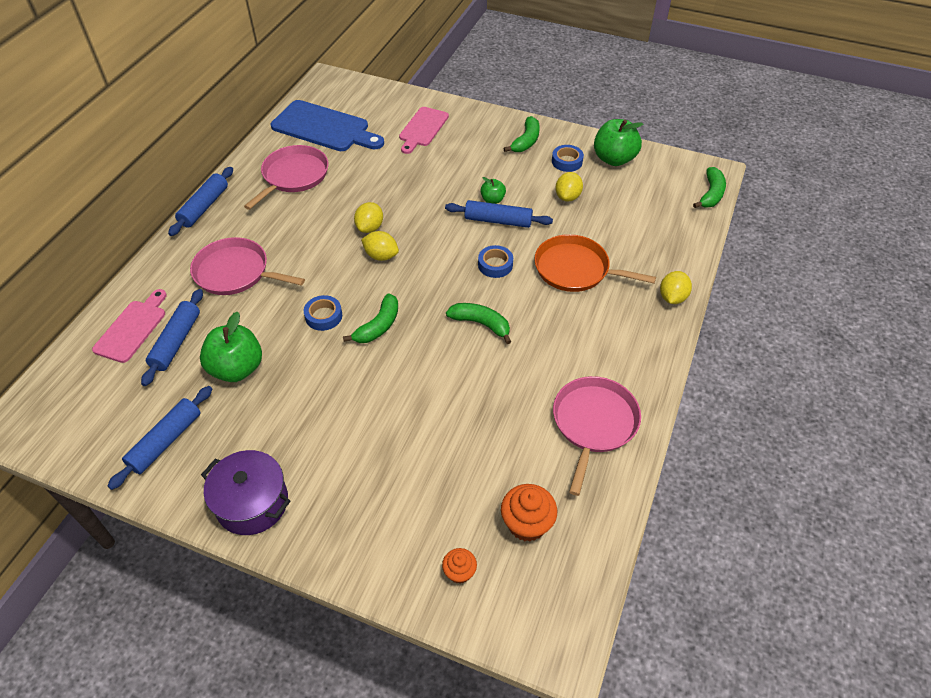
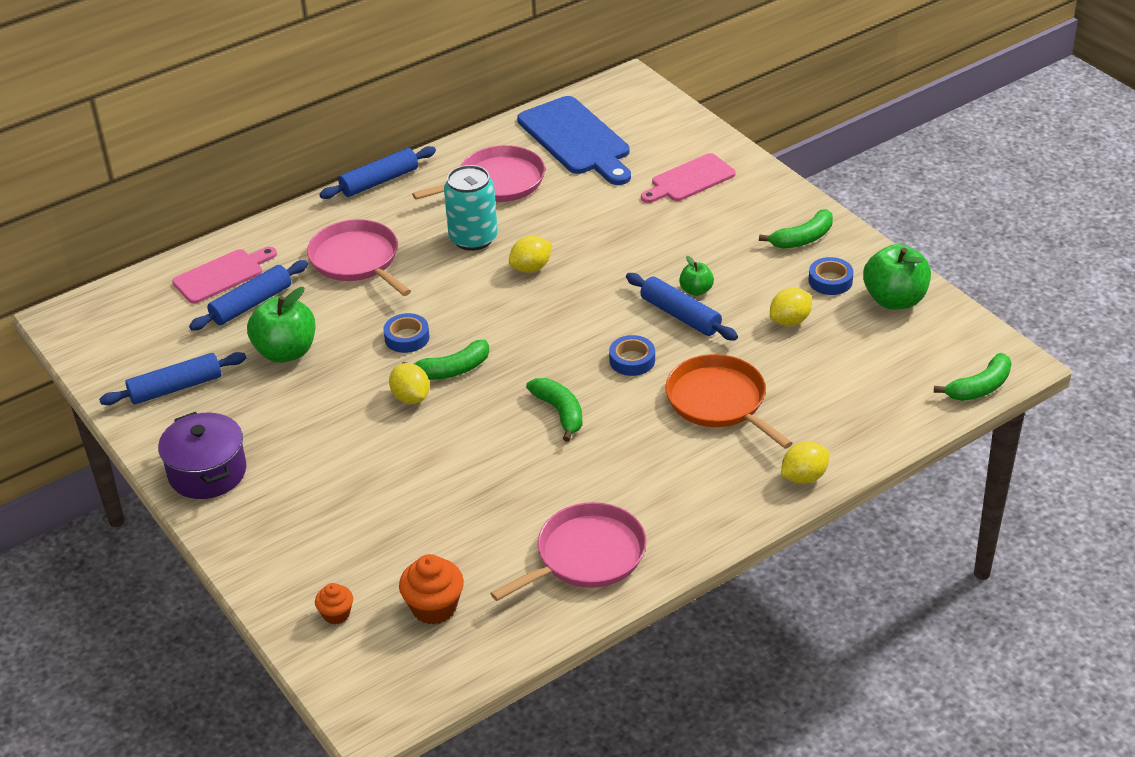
camera: 35 degrees right, 10 degrees down
(310, 222) = (473, 238): none -> turquoise can
(381, 256) = (517, 302): yellow lemon -> yellow lemon (411, 397)

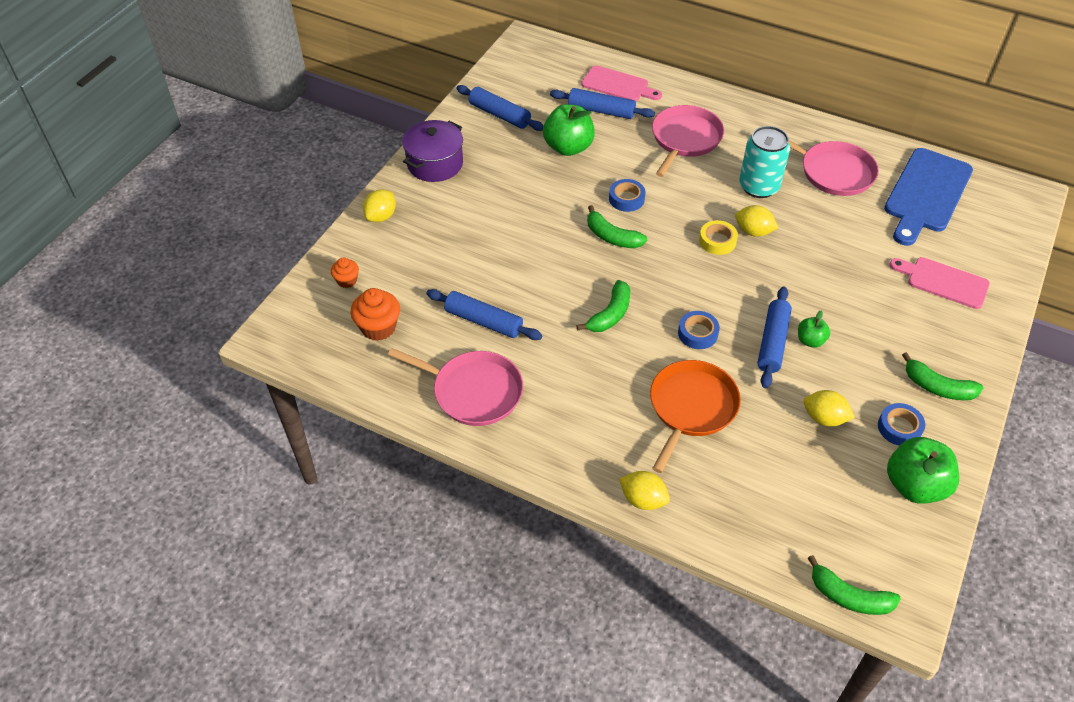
camera: 60 degrees right, 10 degrees up
(379, 181) = (777, 112): blue rolling pin -> blue rolling pin (484, 321)
(411, 397) = (568, 227): yellow lemon -> yellow lemon (381, 216)
(523, 297) = (717, 241): none -> yellow tape

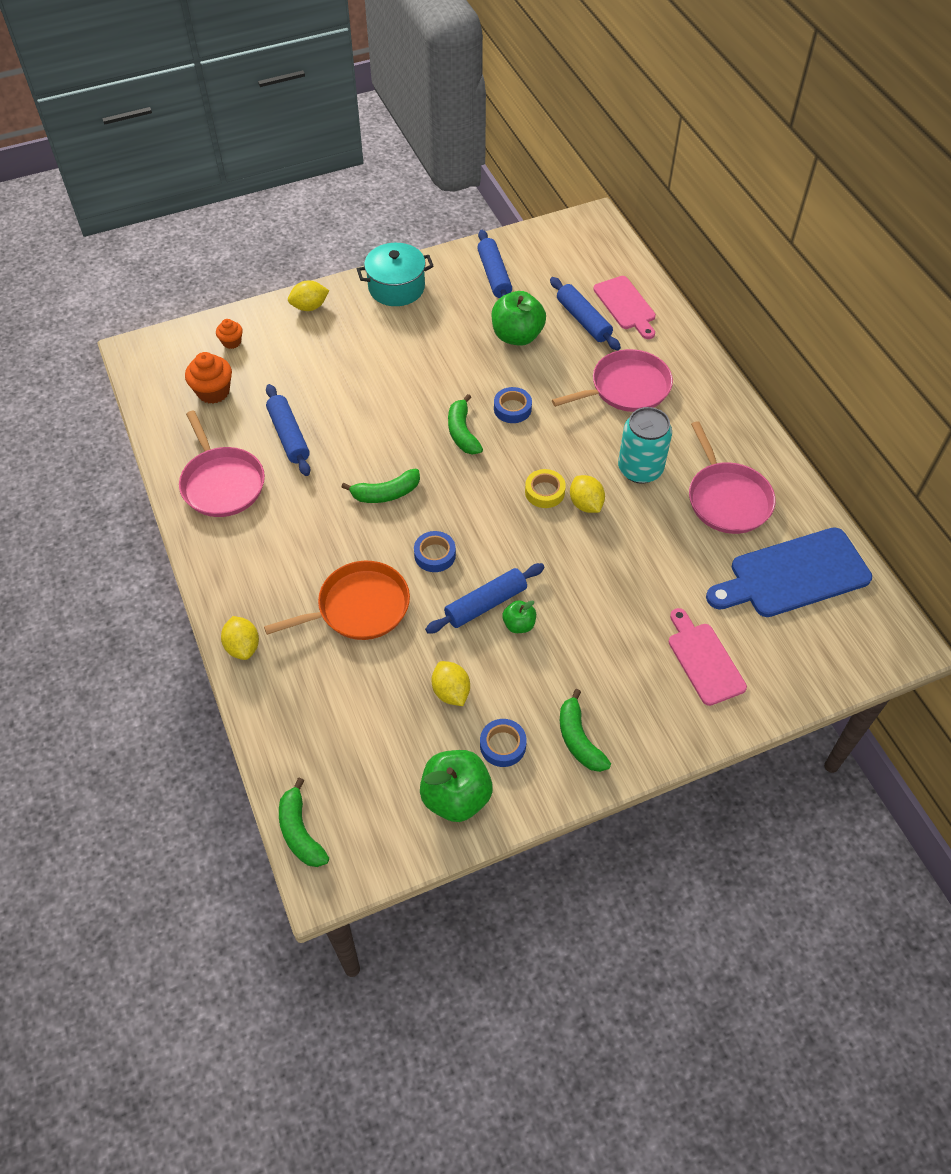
camera: 40 degrees right, 5 degrees up
(435, 164) = (396, 287): purple pot -> turquoise pot

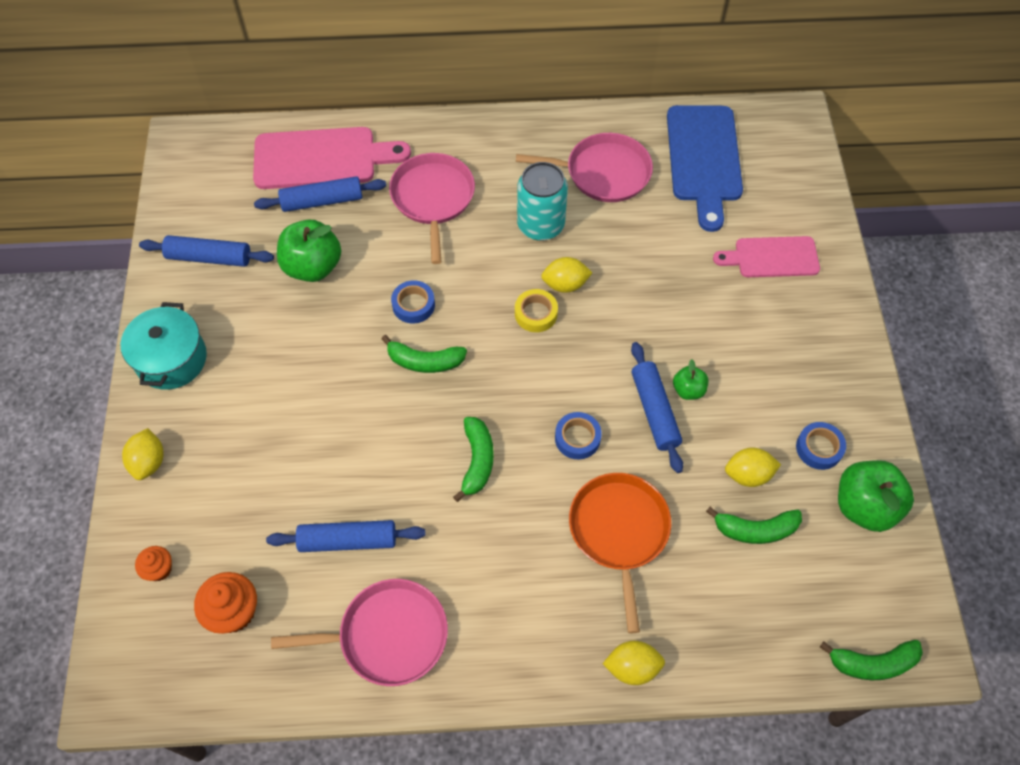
camera: 70 degrees left, 5 degrees up
(579, 739) = (828, 383): green banana -> green banana (755, 529)
(626, 305) = (322, 158): pink cutting board -> pink cutting board, size x1.58

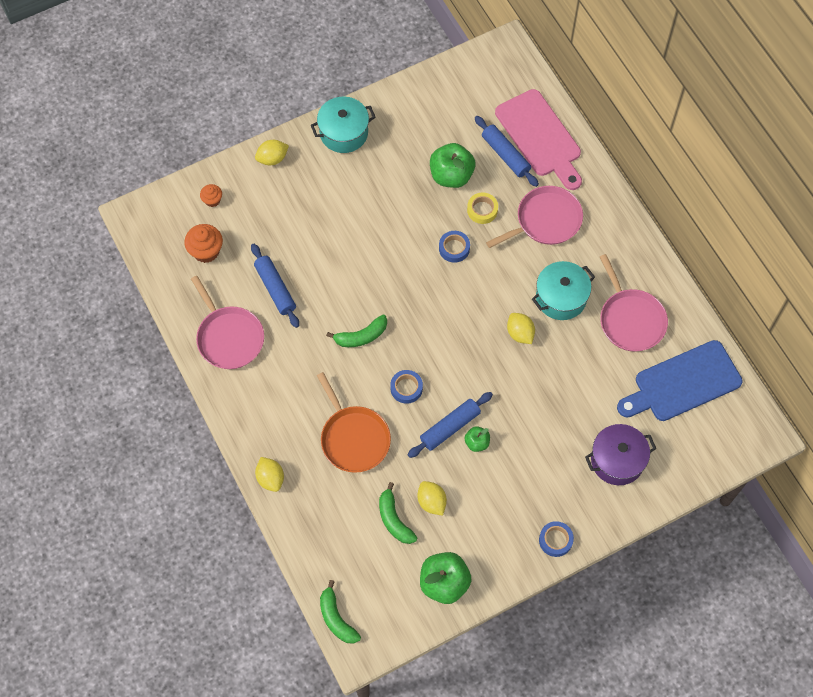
camera: 65 degrees right, 5 degrees up
(209, 257) = (426, 113): blue rolling pin -> none
(425, 361) = (416, 274): green banana -> none
(536, 314) = (487, 325): yellow tape -> yellow tape (482, 210)
(540, 225) = (561, 298): turquoise can -> turquoise pot
(619, 531) = (353, 438): orange pan -> orange pan turned 90 degrees clockwise
(772, 257) = (617, 460): pink cutting board -> purple pot
(819, 448) = (474, 541): blue tape -> blue tape (555, 540)

